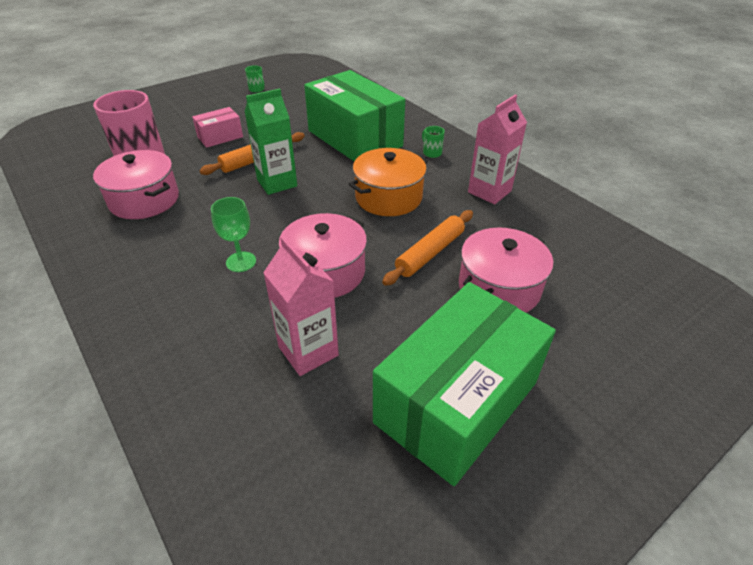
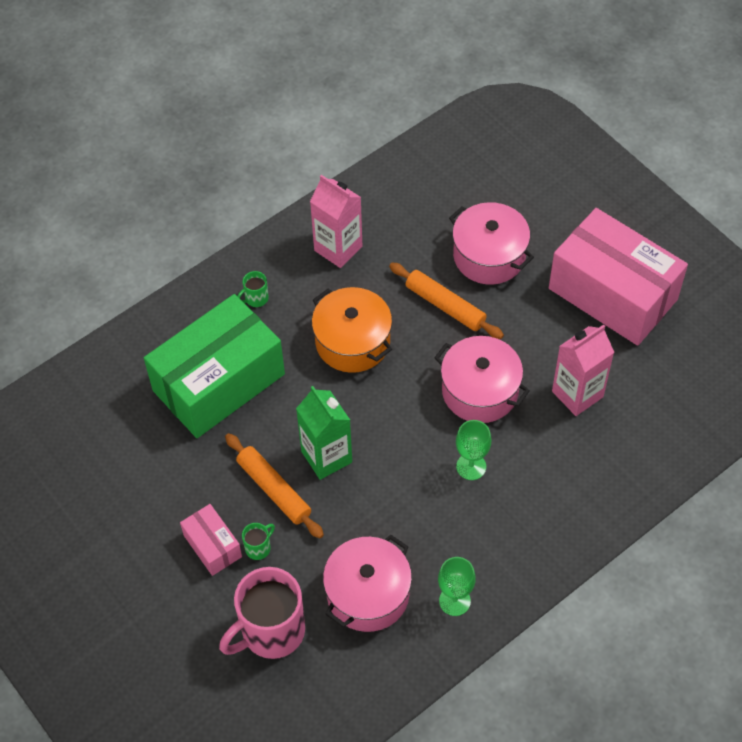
camera: 90 degrees left, 15 degrees up
(109, 245) = (454, 601): none -> green goblet
(257, 89) = (57, 528): green mug -> green mug (258, 548)
(457, 402) = (612, 294): green box -> pink box

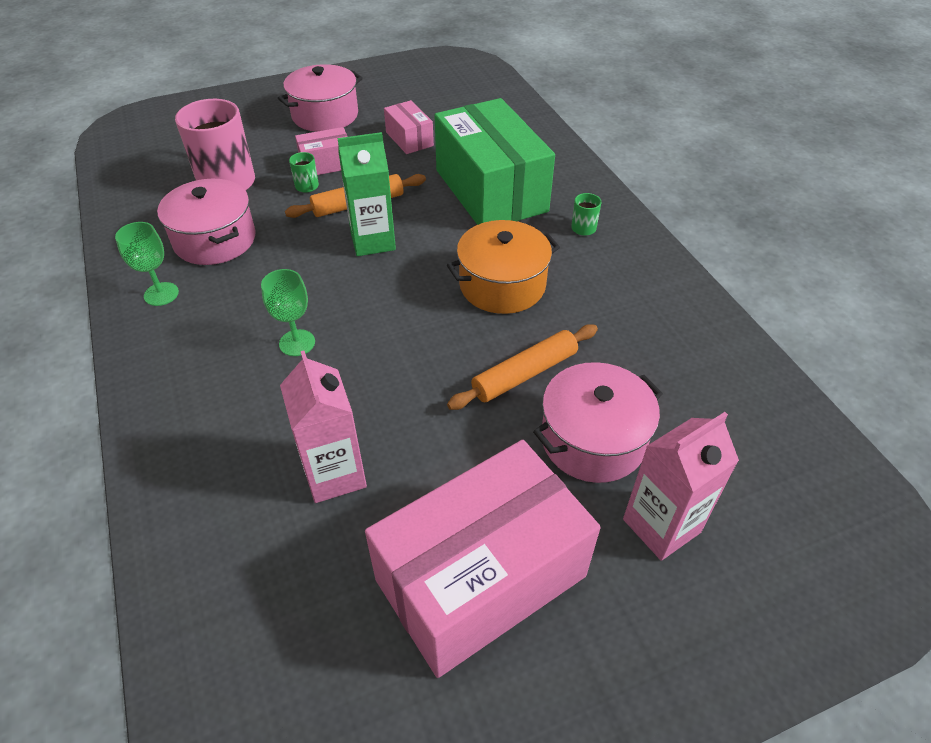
camera: 105 degrees right, 10 degrees down
(143, 482) = (409, 139): none -> pink box
(338, 248) = (637, 299): pink carton -> pink carton (661, 526)
(480, 391) = (389, 375): pink pot -> pink pot (325, 115)

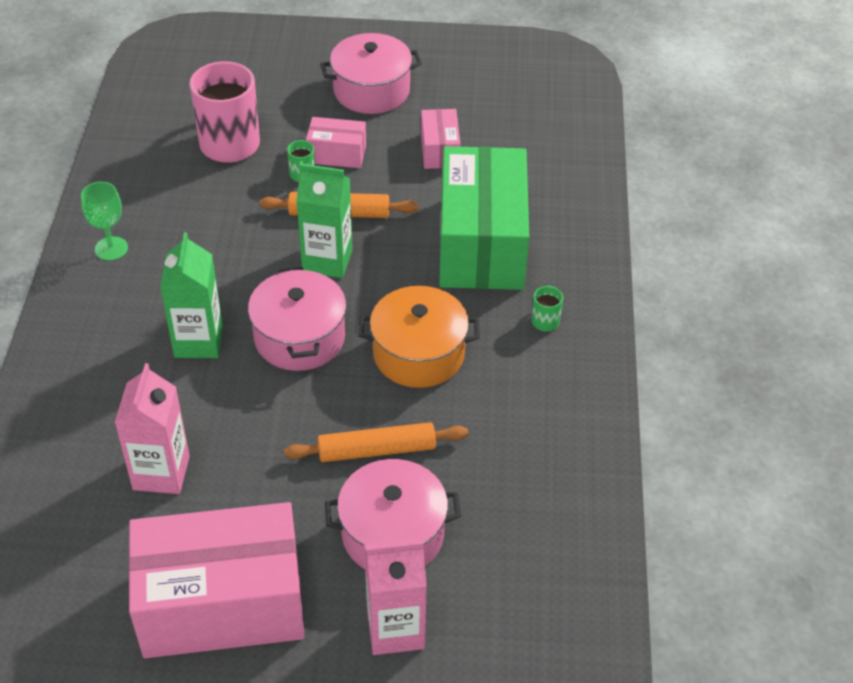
camera: 25 degrees right, 0 degrees up
(215, 240) = (185, 207): pink pot -> pink pot (299, 337)
(297, 343) = (198, 341): green goblet -> green carton

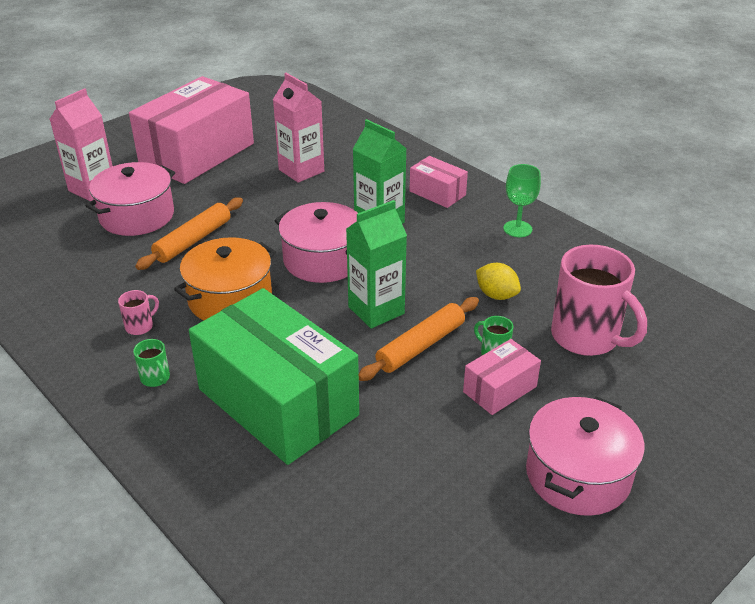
camera: 135 degrees right, 10 degrees down
(229, 209) = (496, 295): none -> yellow lemon
(440, 150) = (425, 461): pink box -> pink box (437, 193)
(515, 379) = (140, 326): none -> pink mug

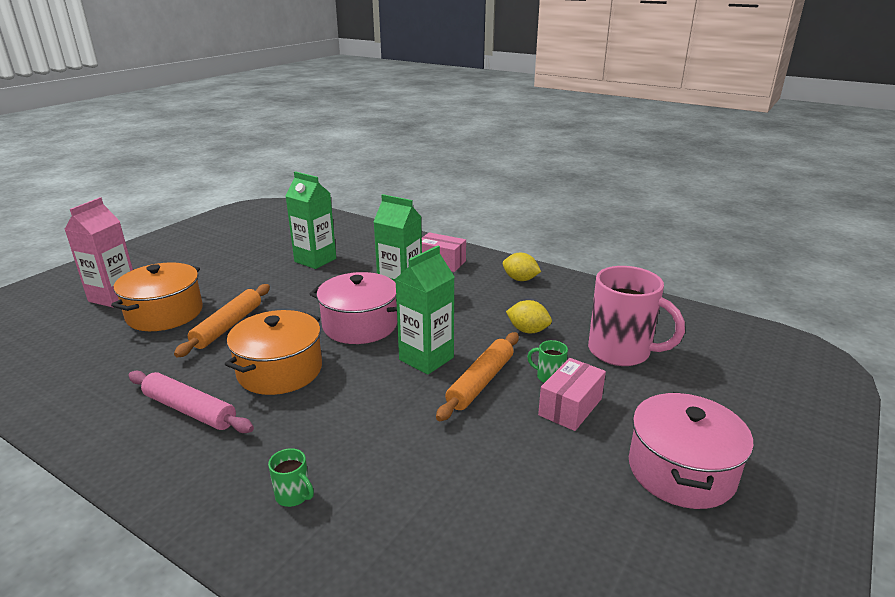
camera: 15 degrees left, 10 degrees down
(137, 216) = (165, 313): pink pot -> orange pot
(140, 326) = (190, 410): pink mug -> pink rolling pin
(156, 378) = (219, 458): green mug -> green mug (294, 495)
(197, 154) = (213, 258): pink box -> none
(278, 402) = (360, 458): green box -> none
(301, 170) = (315, 260): pink carton -> green carton
(517, 229) = (520, 279): green goblet -> yellow lemon

